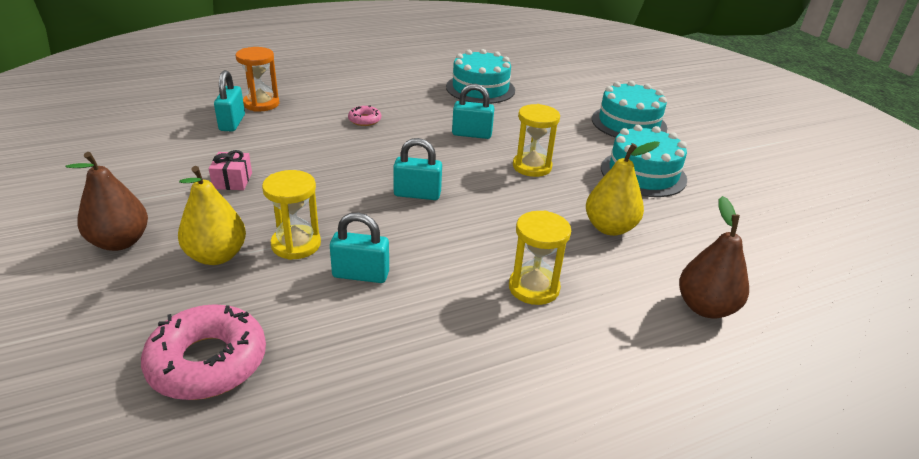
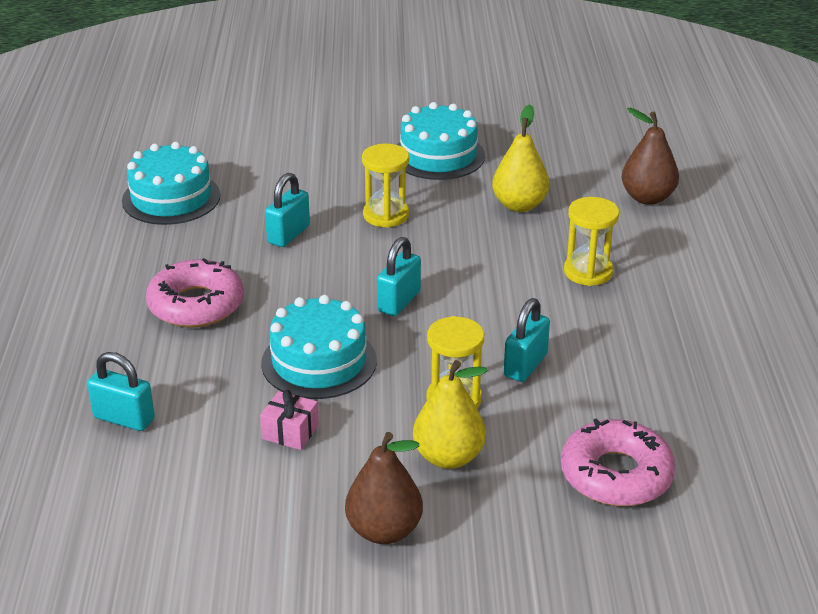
camera: 65 degrees left, 0 degrees up
(261, 104) = (79, 386): orange hourglass -> none
(364, 120) = (196, 305): pink donut -> pink donut, size x2.08
(629, 123) = (332, 128): turquoise cake -> turquoise cake (319, 362)

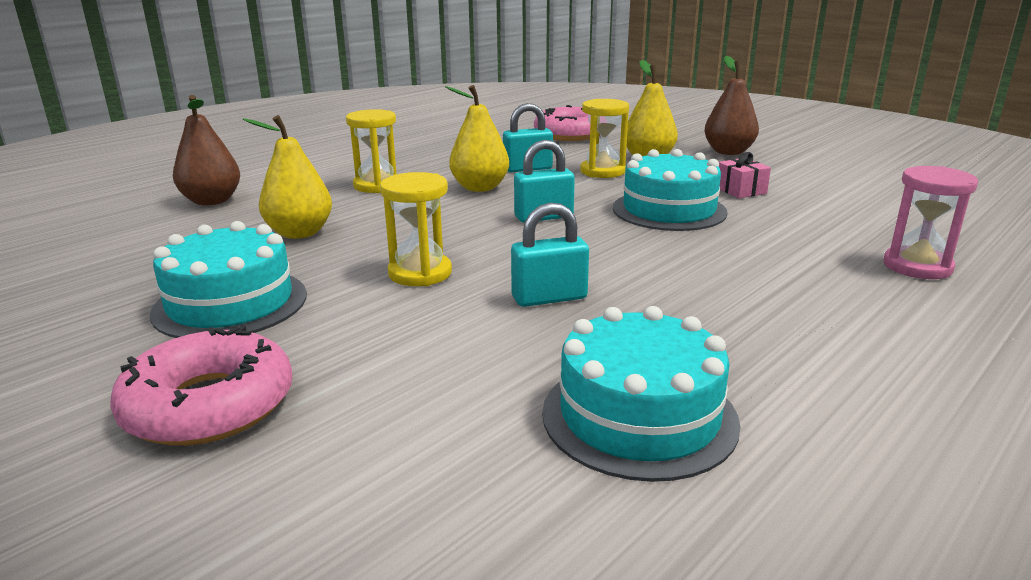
camera: 135 degrees left, 10 degrees down
(81, 379) = (917, 266): none -> pink hourglass
(124, 418) = (882, 232): turquoise padlock -> none
(196, 305) = (739, 278): pink donut -> pink donut (209, 405)
(509, 312) = (480, 188): none -> yellow pear

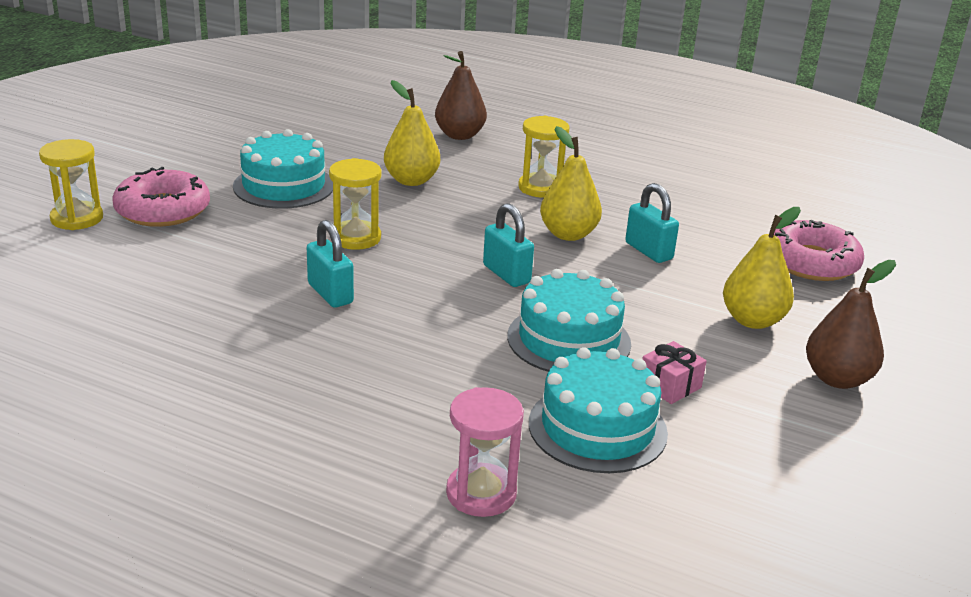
camera: 70 degrees right, 5 degrees up
(602, 171) = (674, 294): yellow hourglass -> yellow hourglass (77, 218)
(639, 416) = (167, 340): turquoise cake -> turquoise cake (597, 428)

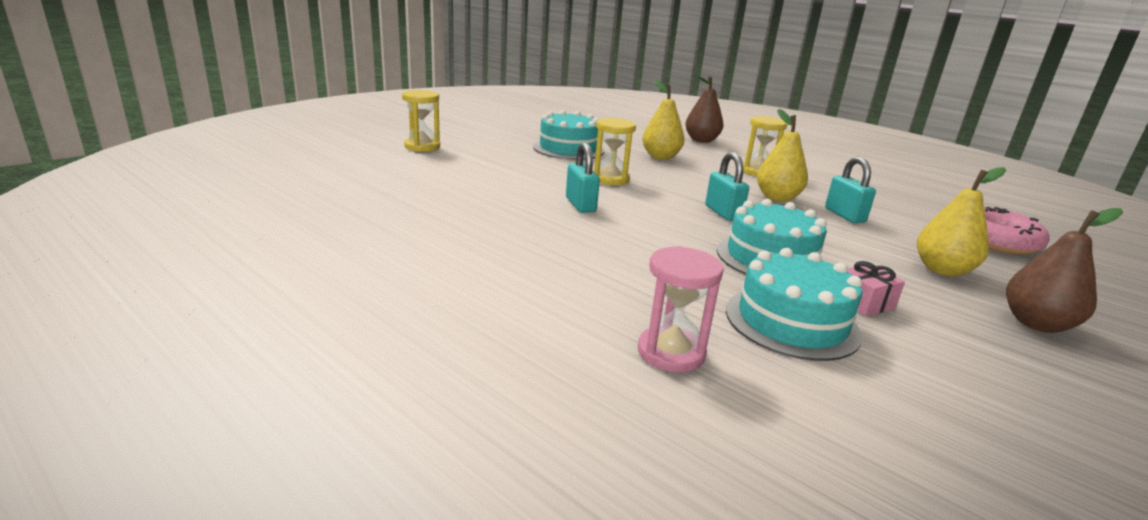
camera: 15 degrees right, 5 degrees down
(163, 210) = (481, 150): pink donut -> none

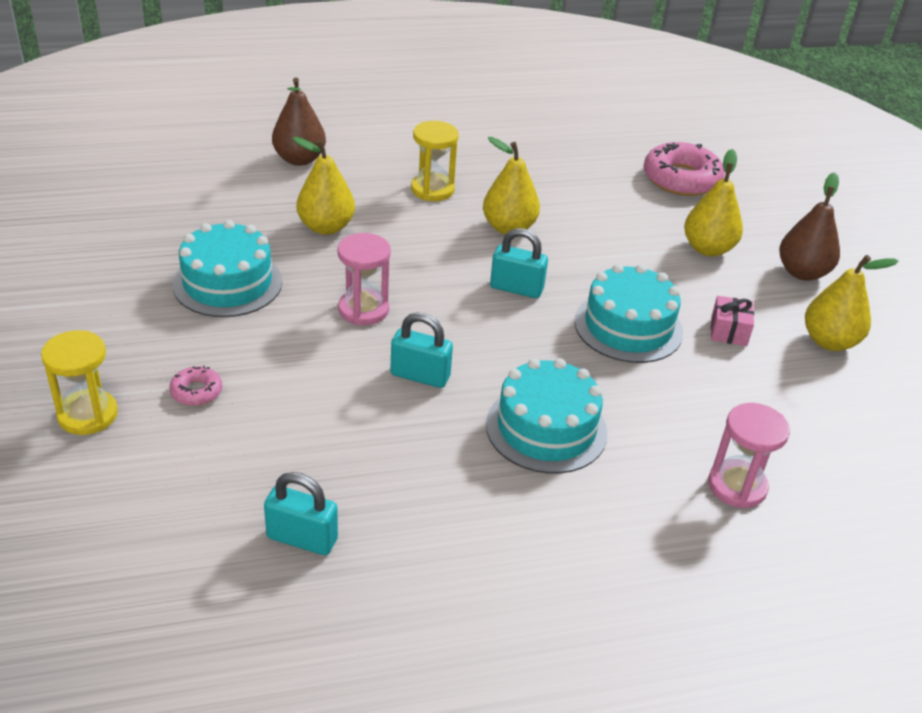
camera: 55 degrees left, 15 degrees up
(473, 161) = (196, 391): none -> pink donut
(610, 179) = (363, 309): yellow hourglass -> pink hourglass
(791, 322) = (732, 391): turquoise cake -> turquoise cake (546, 428)
(844, 215) = (578, 218): turquoise padlock -> turquoise padlock (302, 538)
(979, 363) = (829, 341): none -> yellow pear

